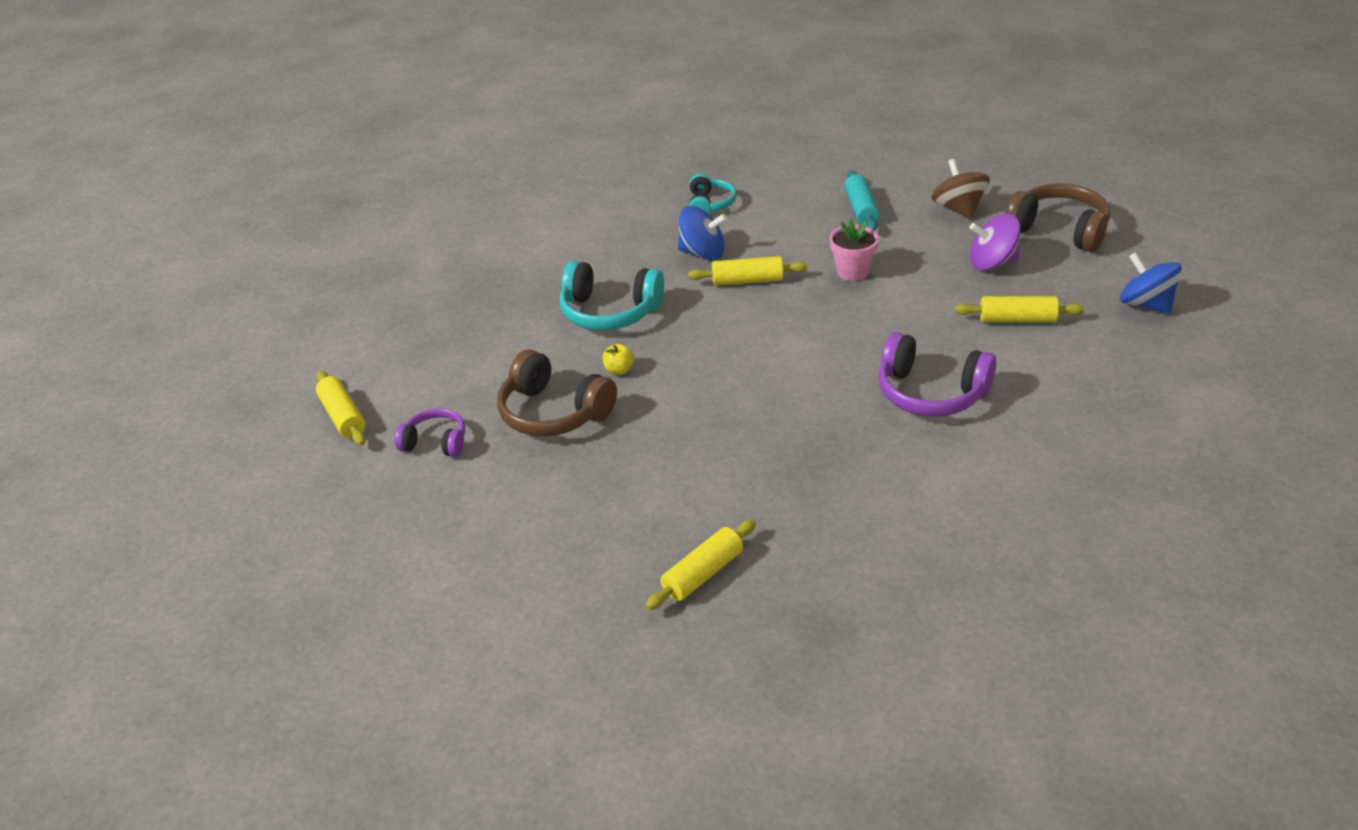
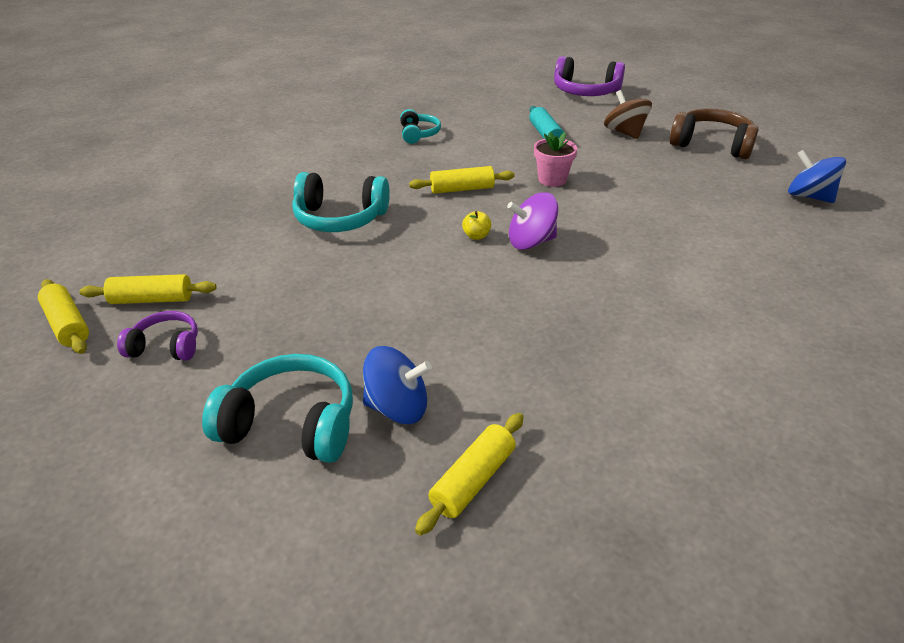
camera: 10 degrees left, 0 degrees up
(549, 518) = (291, 424): none -> turquoise headphones
(553, 413) = (291, 311): brown headphones -> none
(619, 370) = (354, 268): yellow apple -> yellow apple (476, 236)
(702, 253) = (418, 169): blue spinning top -> blue spinning top (397, 407)
(930, 393) = (655, 276): purple headphones -> purple headphones (585, 92)
(992, 262) = (667, 169): purple spinning top -> purple spinning top (531, 242)
(1017, 319) = (707, 211): yellow rolling pin -> yellow rolling pin (152, 299)

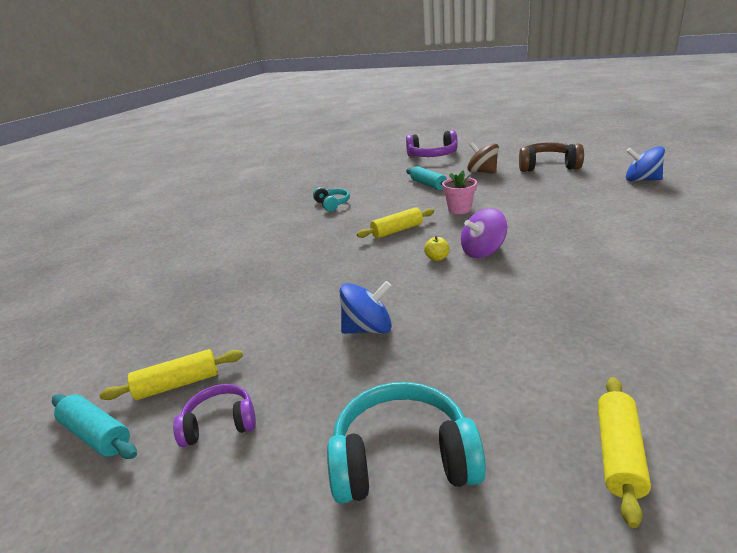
camera: 15 degrees left, 10 degrees down
(68, 325) = (97, 434): yellow rolling pin -> turquoise rolling pin
(340, 218) = (313, 273): turquoise headphones -> none
(397, 407) = (491, 409): blue spinning top -> blue spinning top (368, 329)

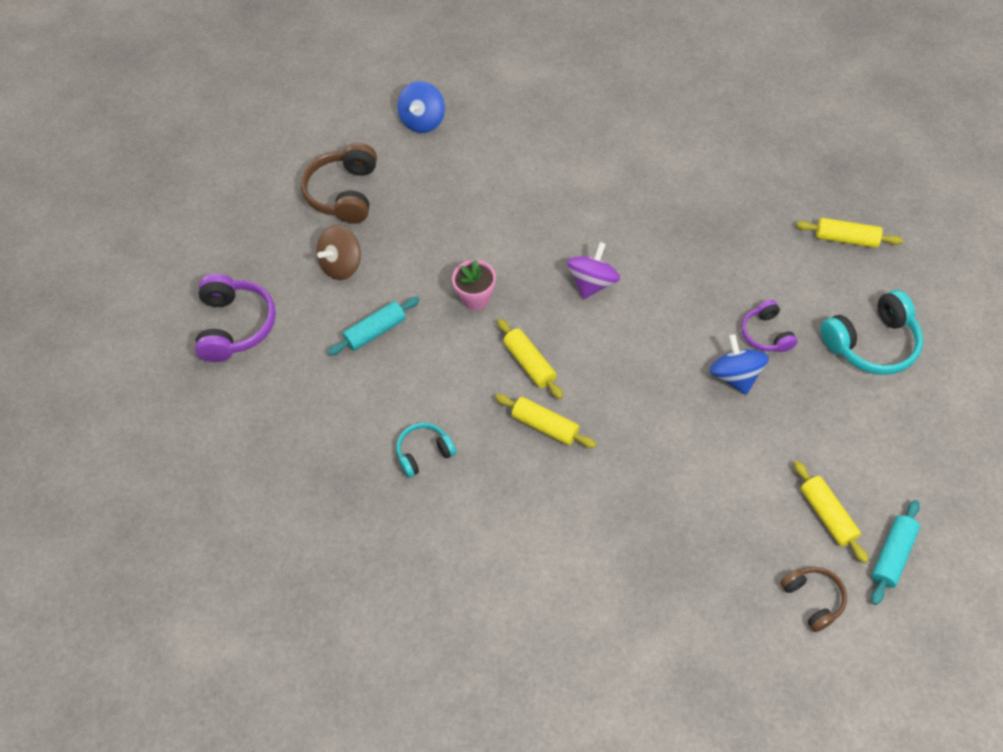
camera: 95 degrees left, 30 degrees up
(104, 366) = (813, 599): none -> brown headphones
(220, 424) = (864, 464): purple headphones -> purple headphones (766, 334)
(339, 238) = (545, 426): none -> yellow rolling pin
(403, 459) = (871, 343): turquoise headphones -> turquoise headphones turned 105 degrees counterclockwise
(437, 258) = (604, 323): yellow apple -> none
(483, 251) = (592, 283): purple spinning top -> purple spinning top turned 120 degrees counterclockwise

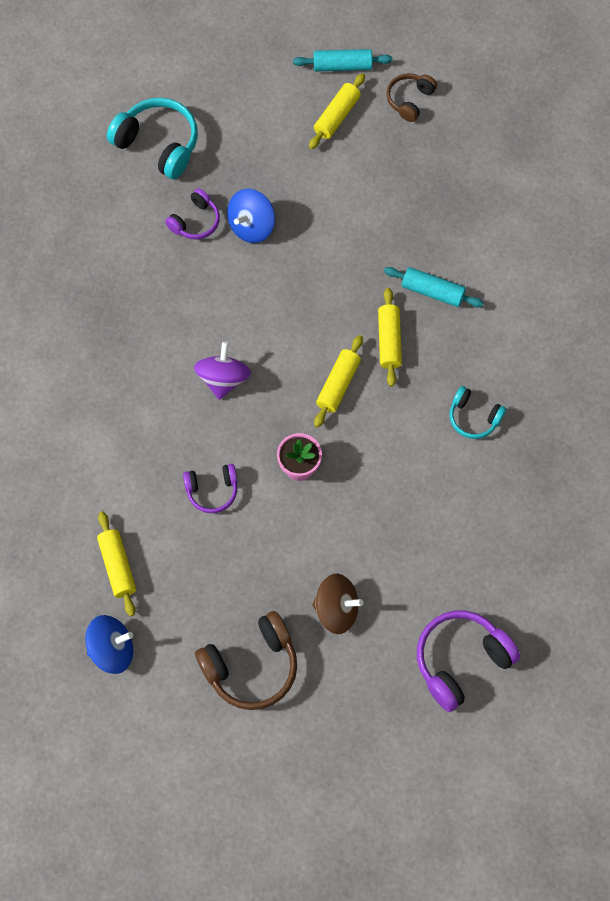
camera: 125 degrees left, 10 degrees up
(375, 331) = (387, 531): turquoise rolling pin -> turquoise rolling pin (432, 292)
(499, 231) = (212, 490): none -> purple headphones
(592, 283) = (223, 379): purple spinning top -> purple spinning top turned 105 degrees clockwise
(846, 239) = (54, 202): yellow rolling pin -> yellow rolling pin (118, 566)

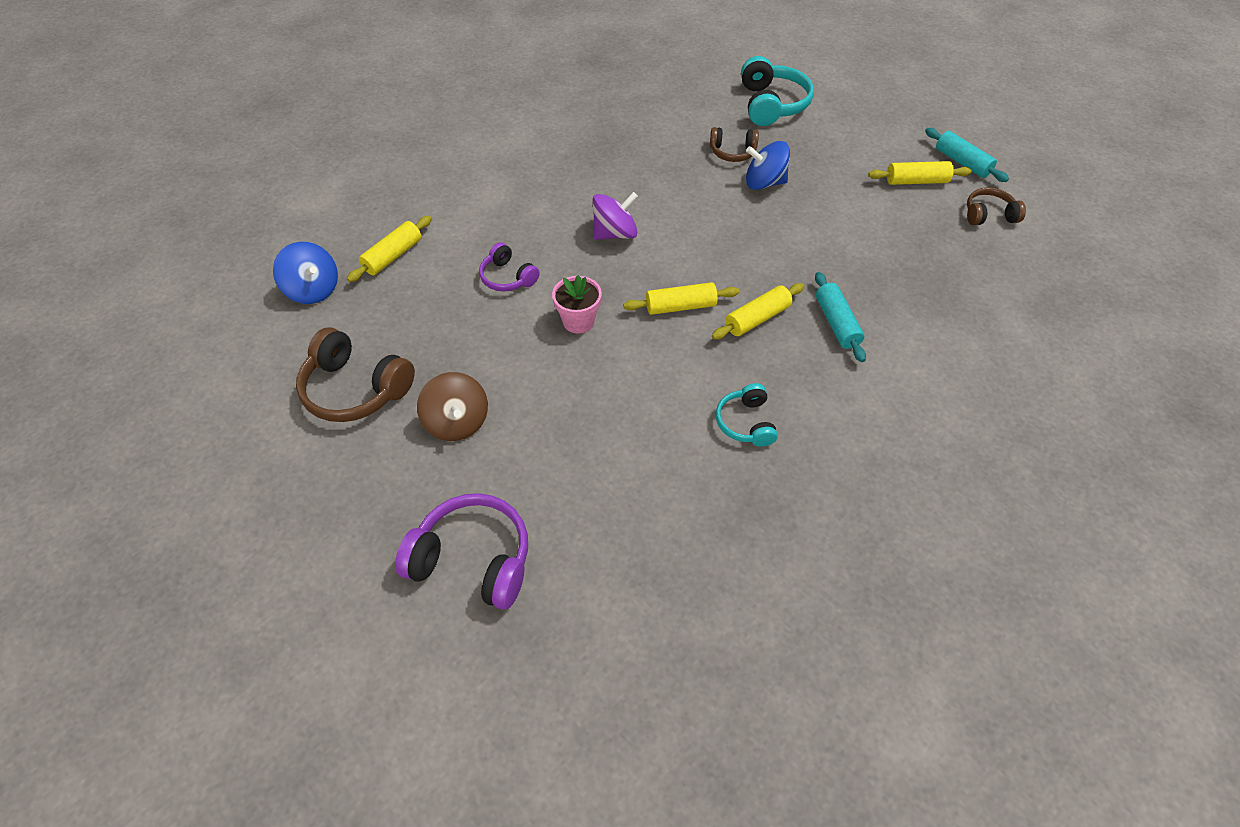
camera: 55 degrees right, 15 degrees down
(195, 221) = (732, 152): purple headphones -> brown headphones

